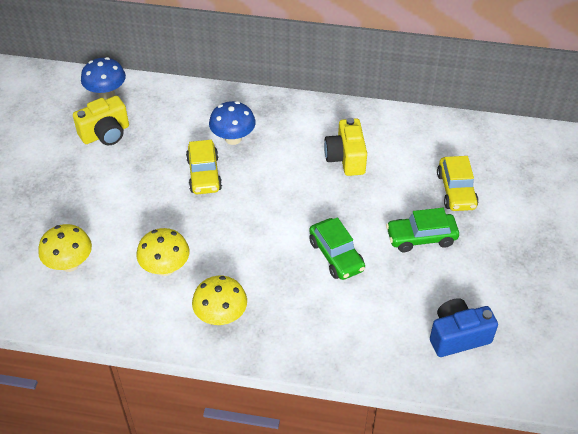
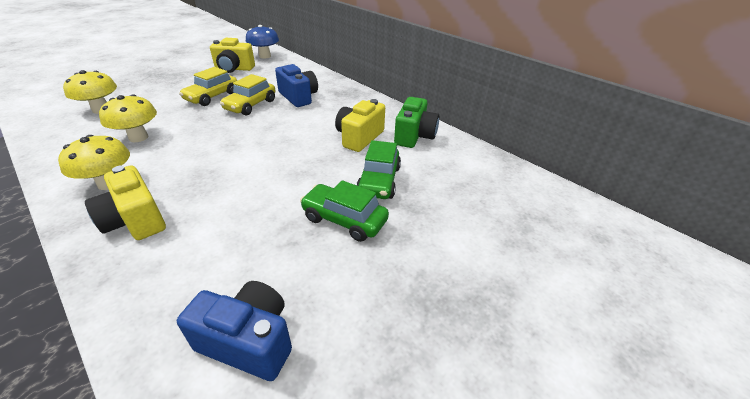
camera: 35 degrees right, 10 degrees down
(233, 138) = (298, 97): blue mushroom -> blue camera
(290, 325) = (135, 220): none -> yellow camera
(336, 255) = (253, 192): green car -> green car (379, 181)
(385, 131) = (414, 136): none -> green camera
(456, 191) = (427, 201): yellow car -> yellow car (212, 97)

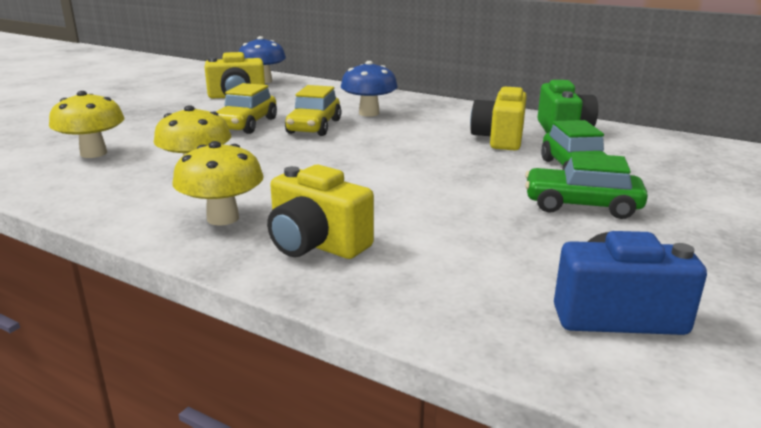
camera: 15 degrees left, 15 degrees down
(298, 97) = (369, 113): blue camera -> blue mushroom

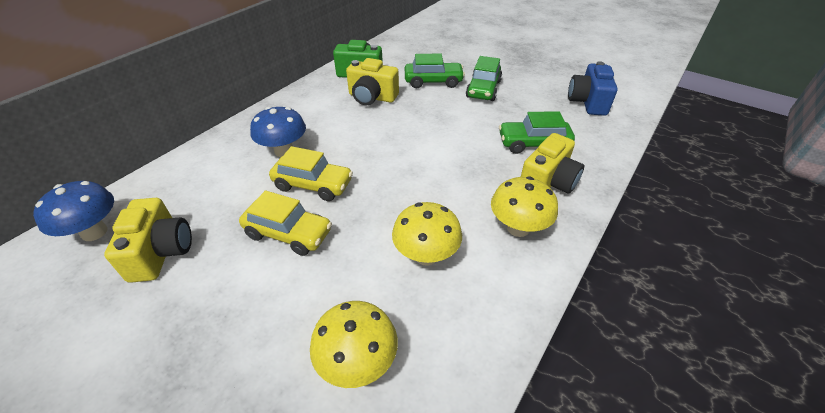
camera: 85 degrees left, 20 degrees up
(420, 239) = (533, 144): none -> green car

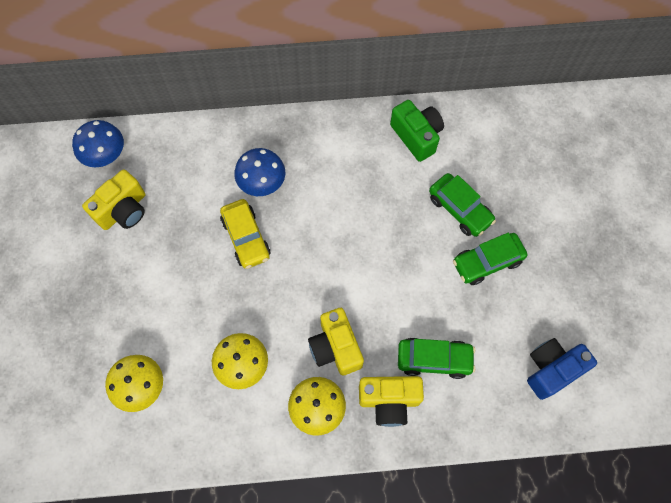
camera: 50 degrees right, 25 degrees up
(288, 233) = (193, 266): yellow car -> none
(372, 97) = (386, 181): yellow camera -> yellow camera (335, 347)
(533, 144) = (434, 359): green car -> green car turned 135 degrees clockwise

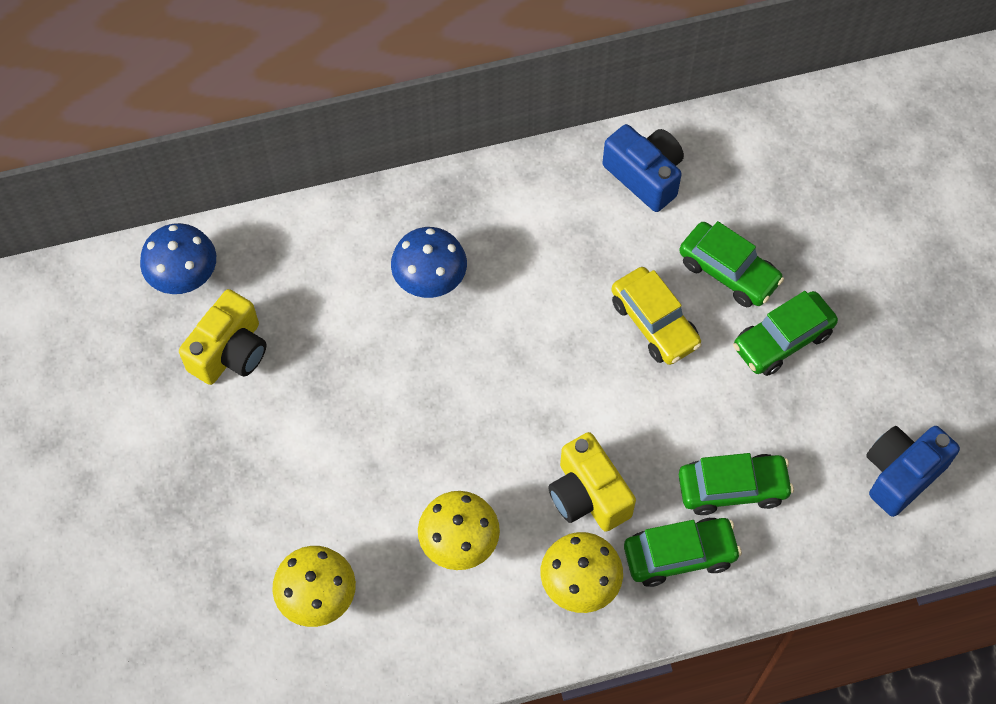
camera: 10 degrees left, 5 degrees down
(246, 238) = (423, 362): yellow car -> yellow car (654, 323)
(389, 400) = (680, 555): yellow camera -> green car
(416, 136) = (645, 176): green camera -> blue camera

